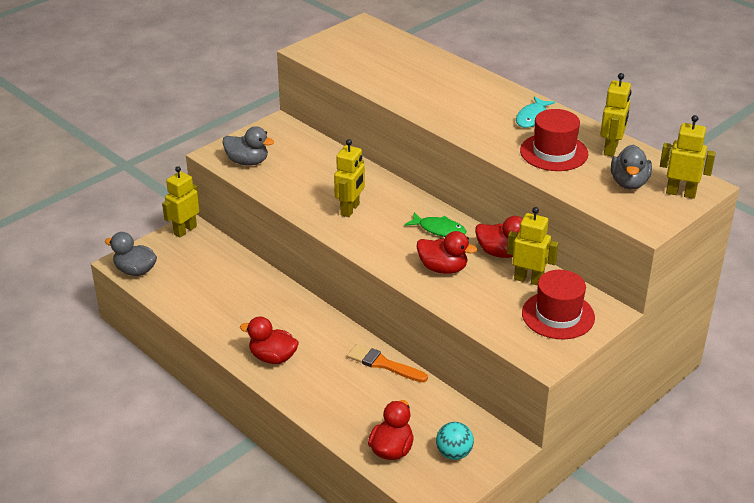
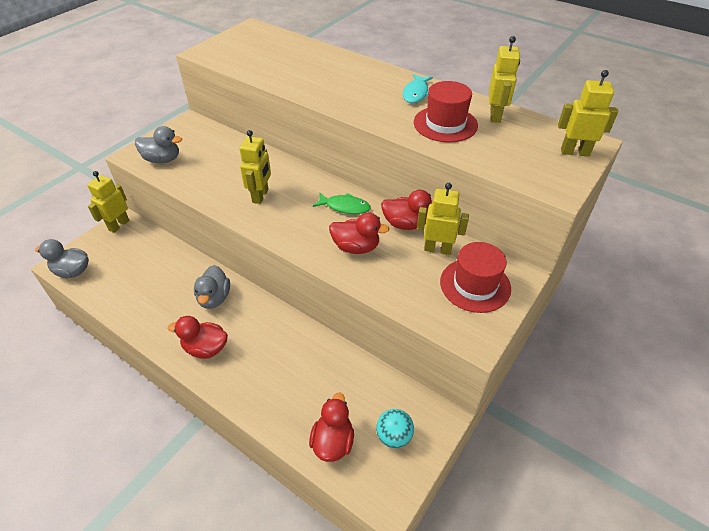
camera: 10 degrees left, 10 degrees up
(383, 364) = (311, 340): orange brush -> none
(629, 183) = (524, 147): grey duck -> grey duck (214, 298)

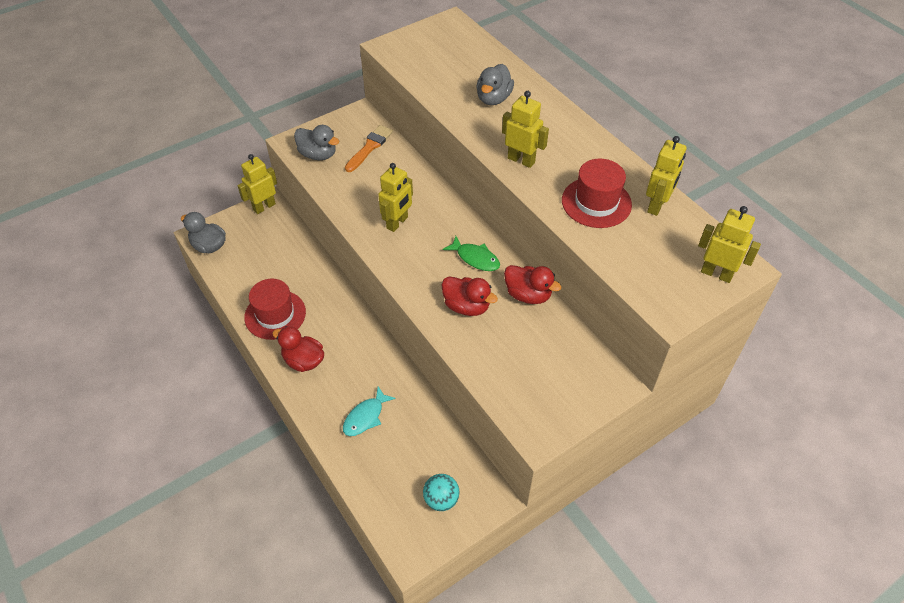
camera: 20 degrees right, 5 degrees up
(209, 144) = (370, 147): none -> orange brush
(214, 298) = (328, 312): grey duck -> grey duck (493, 98)
(333, 441) = (384, 485): red duck -> none
(416, 93) = (586, 155): turquoise fish -> turquoise fish (365, 417)
(437, 249) = (547, 332): yellow robot -> yellow robot (521, 160)
(475, 285) = (565, 381): red hat -> red hat (275, 314)

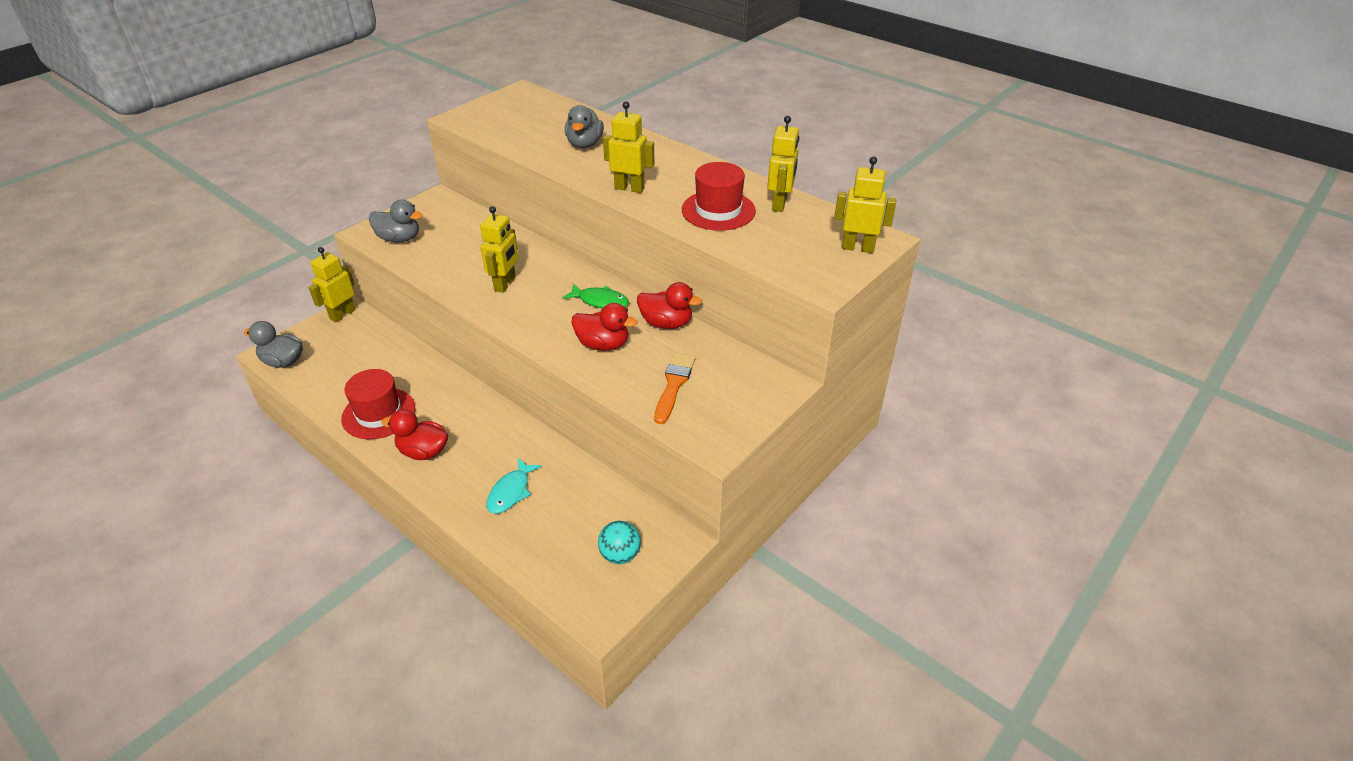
camera: 15 degrees left, 10 degrees down
(370, 147) = (456, 224): orange brush -> orange brush (674, 385)

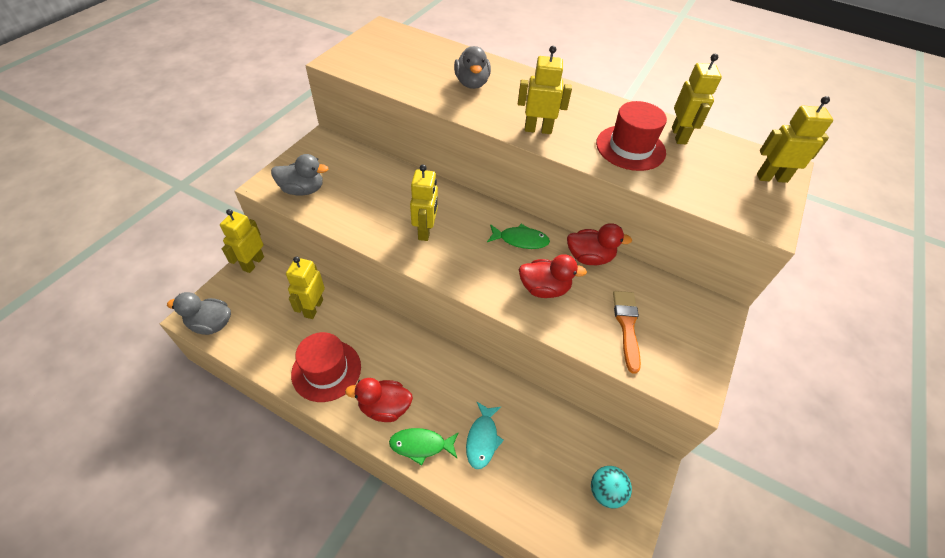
camera: 15 degrees left, 10 degrees up
(387, 359) = (313, 308): none -> yellow robot
(446, 488) = (421, 445): none -> green fish

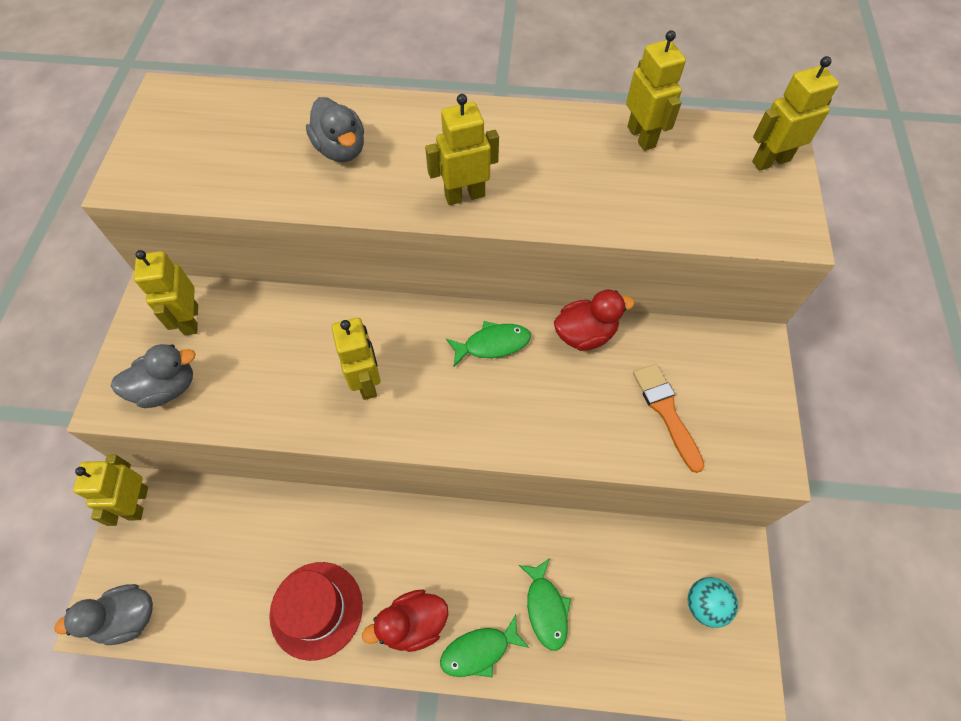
camera: 20 degrees left, 10 degrees up
(313, 308) = (255, 532): yellow robot -> yellow robot (190, 320)
(482, 439) = (546, 608): turquoise fish -> green fish
(544, 288) = (551, 403): red duck -> none
(630, 148) = (591, 179): red hat -> none

